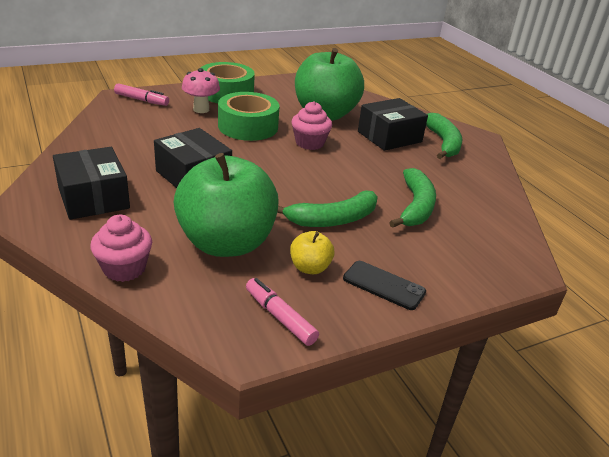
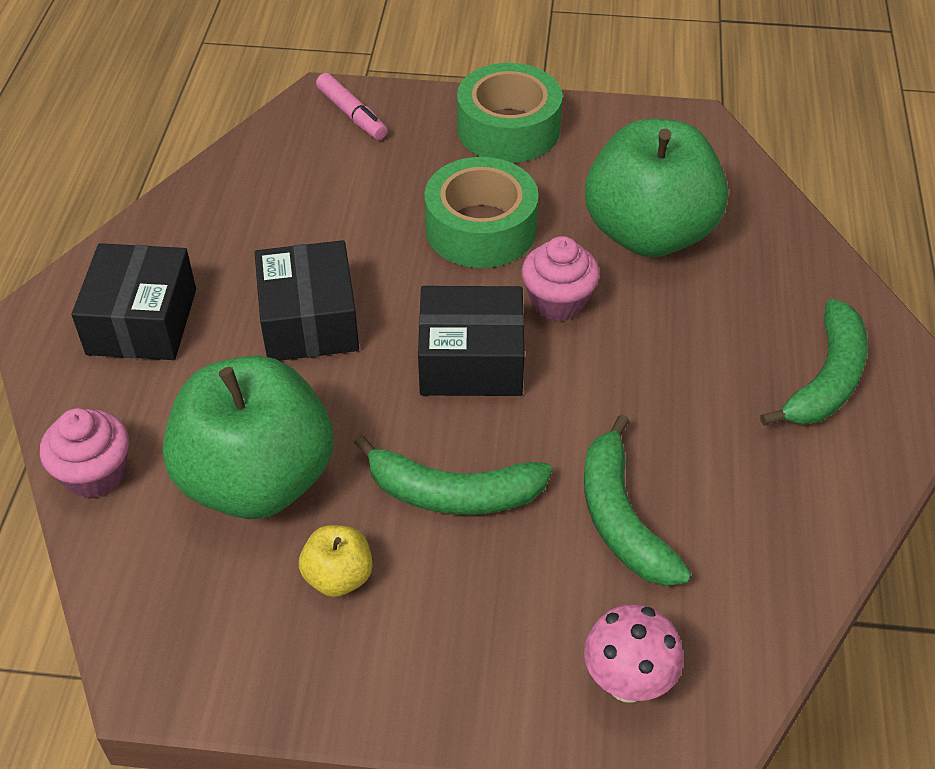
camera: 35 degrees right, 15 degrees up
(201, 109) = (432, 163): pink mushroom -> pink mushroom (627, 683)
(280, 317) = (227, 647): pink marker -> none
(384, 285) = (420, 659): black phone -> none
(389, 137) = (727, 329): black box -> black box (471, 360)
(415, 207) = (621, 518): green banana -> green banana turned 120 degrees clockwise

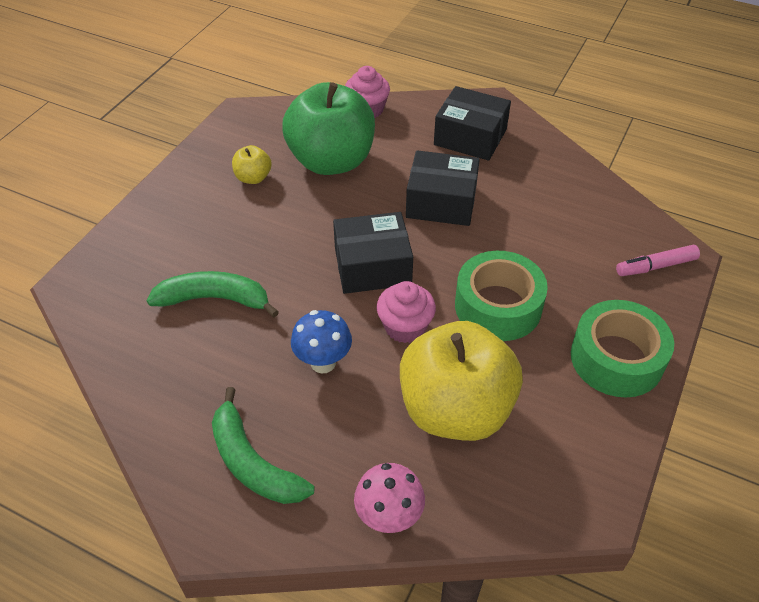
camera: 110 degrees right, 0 degrees up
(453, 494) = (277, 232): green banana -> none
(471, 360) = (372, 266): black box -> black box turned 60 degrees clockwise
(627, 683) = (118, 266): pink mushroom -> pink mushroom (389, 518)
(649, 233) = (455, 410): green apple -> yellow apple
(656, 362) = (323, 362): none -> blue mushroom

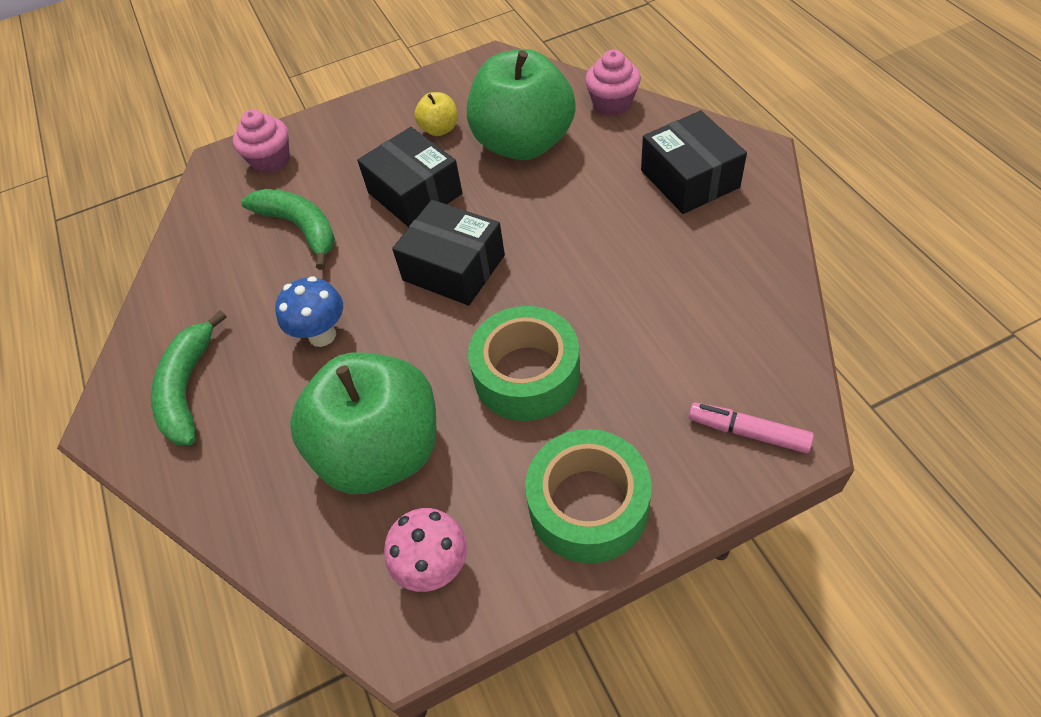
camera: 45 degrees right, 5 degrees up
(389, 518) = (230, 509): pink mushroom -> pink mushroom (435, 568)
(405, 327) = (421, 343): pink cupcake -> pink cupcake (271, 161)
(441, 202) = (585, 235): black box -> black box (415, 193)
(455, 410) = (381, 451): yellow apple -> green apple

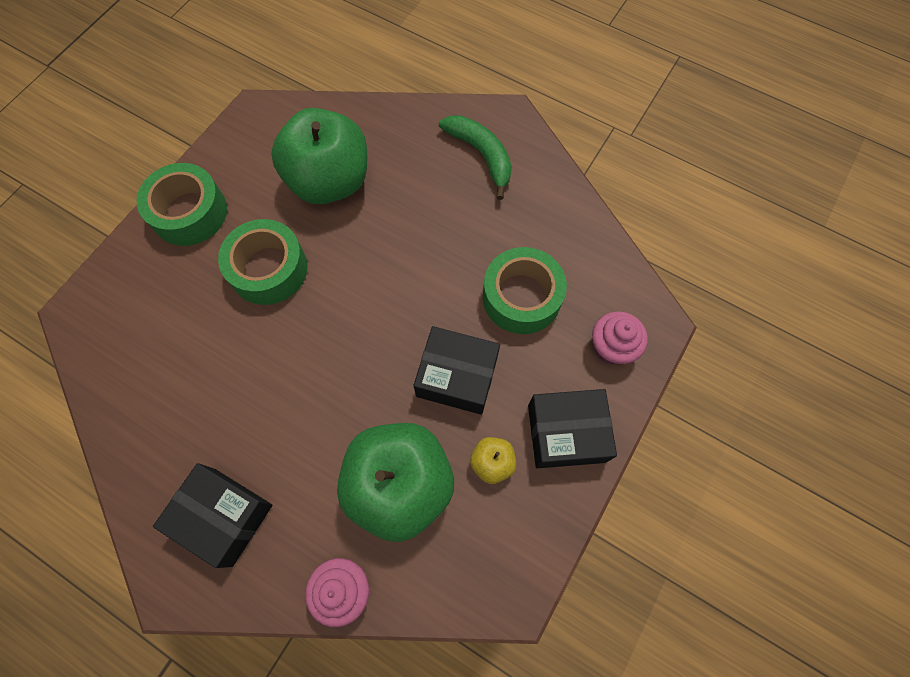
camera: 140 degrees right, 15 degrees up
(300, 228) = (521, 297): green banana -> green tape
(322, 335) = (427, 227): blue mushroom -> none
(435, 568) = (258, 144): pink mushroom -> none
(453, 268) = (373, 323): black box -> black box (566, 433)
(748, 432) = (107, 301): pink marker -> none

